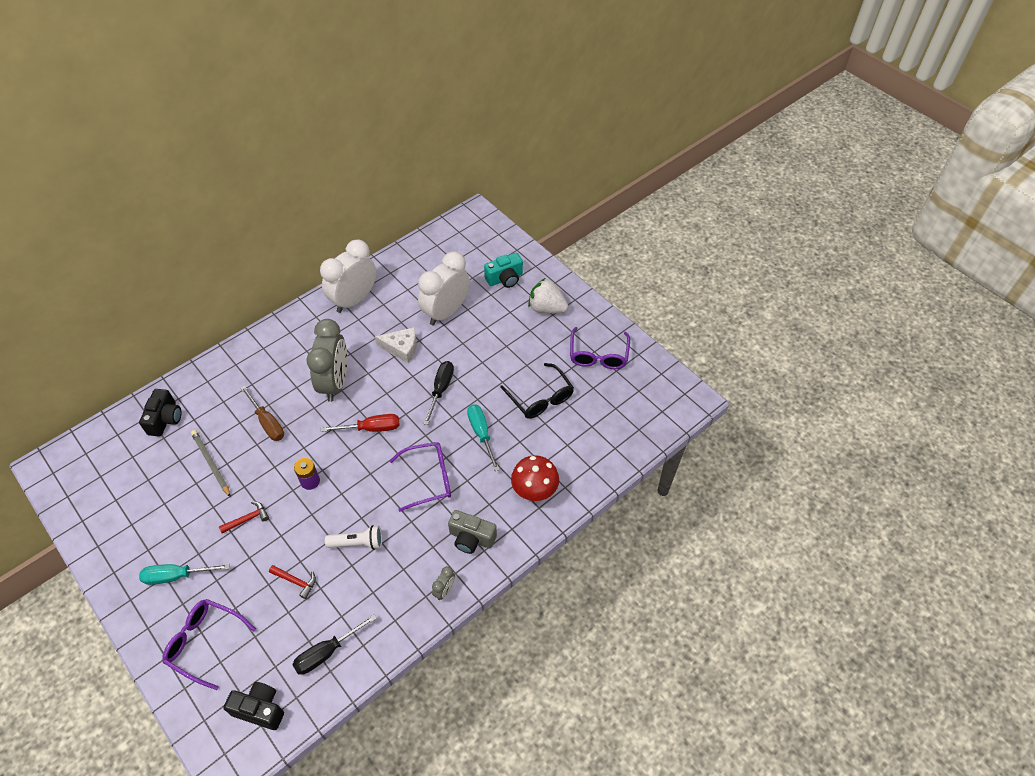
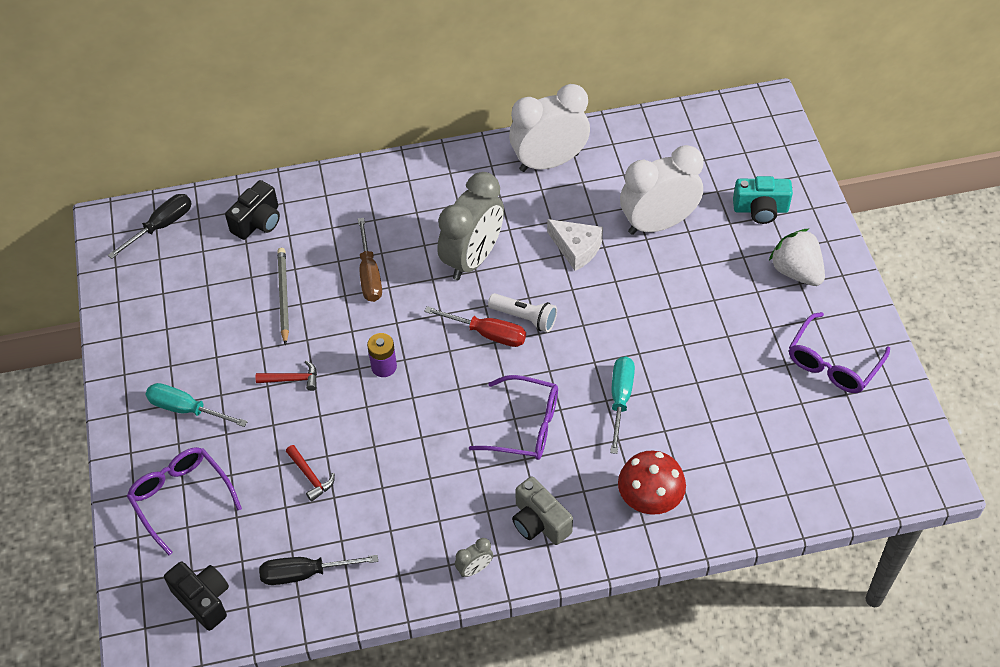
camera: 30 degrees right, 0 degrees up
(357, 543) = (402, 465): white flashlight -> white flashlight (524, 317)
(441, 389) = (598, 321): black screwdriver -> black screwdriver (161, 226)
(540, 398) = (722, 387): black glasses -> none

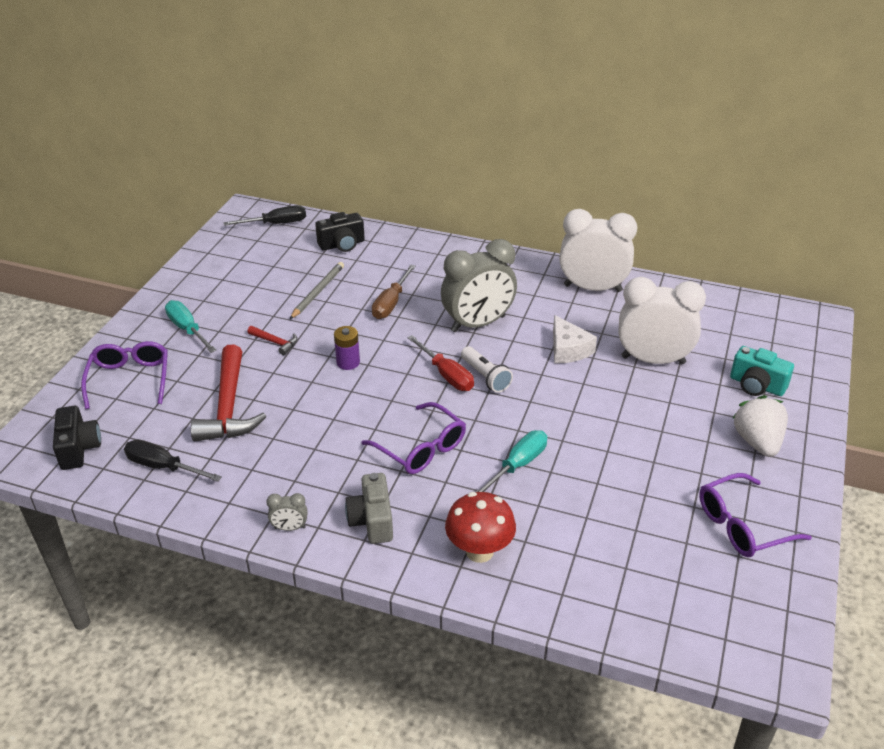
camera: 30 degrees right, 15 degrees down
(310, 476) = (229, 407): red hammer -> red hammer, size x2.20

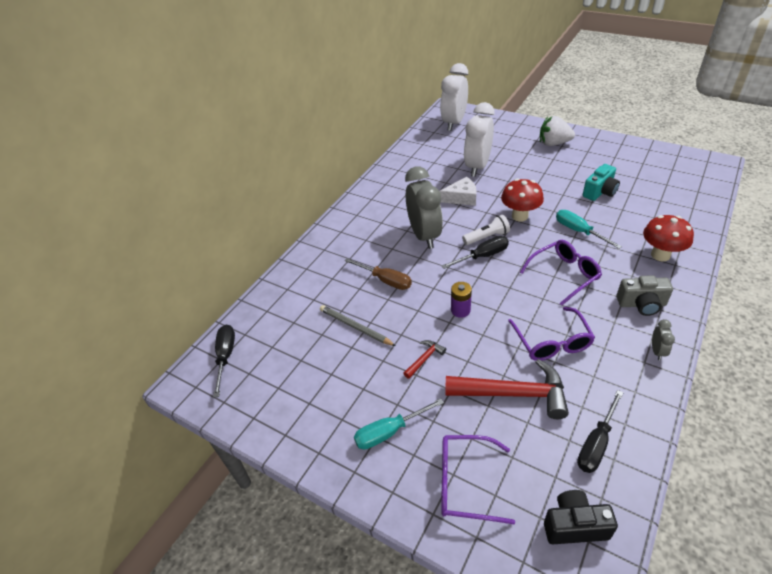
camera: 75 degrees left, 5 degrees up
(342, 244) = (285, 308): black camera -> none
(446, 375) = (482, 256): red screwdriver -> black screwdriver
(540, 406) = (519, 216): none -> red mushroom
(592, 288) = (395, 180): white clock -> white clock (454, 123)
(742, 526) = (620, 158): purple glasses -> purple glasses (552, 342)
(756, 385) = (505, 136): turquoise camera -> turquoise camera (600, 192)

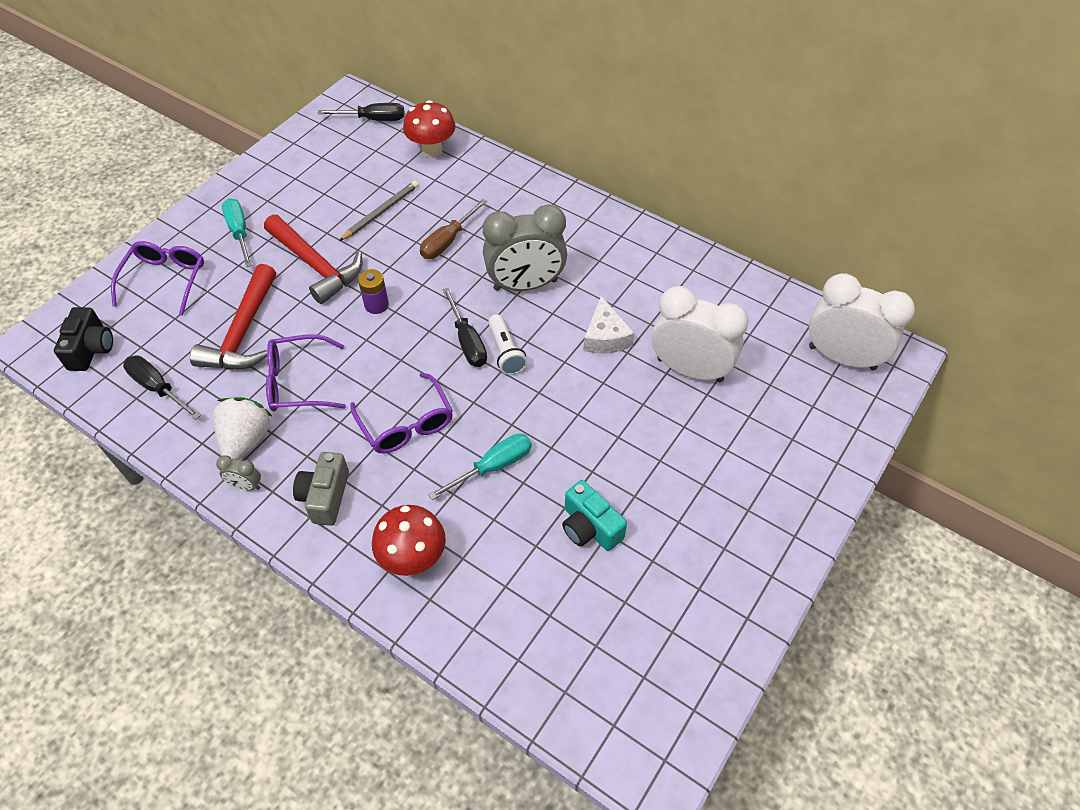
camera: 90 degrees right, 10 degrees up
(424, 358) = (316, 266): red hammer -> red hammer, size x2.20
(519, 216) = (546, 400): red mushroom -> red mushroom (432, 150)
(553, 143) = (756, 498): white strawberry -> white strawberry (246, 439)

